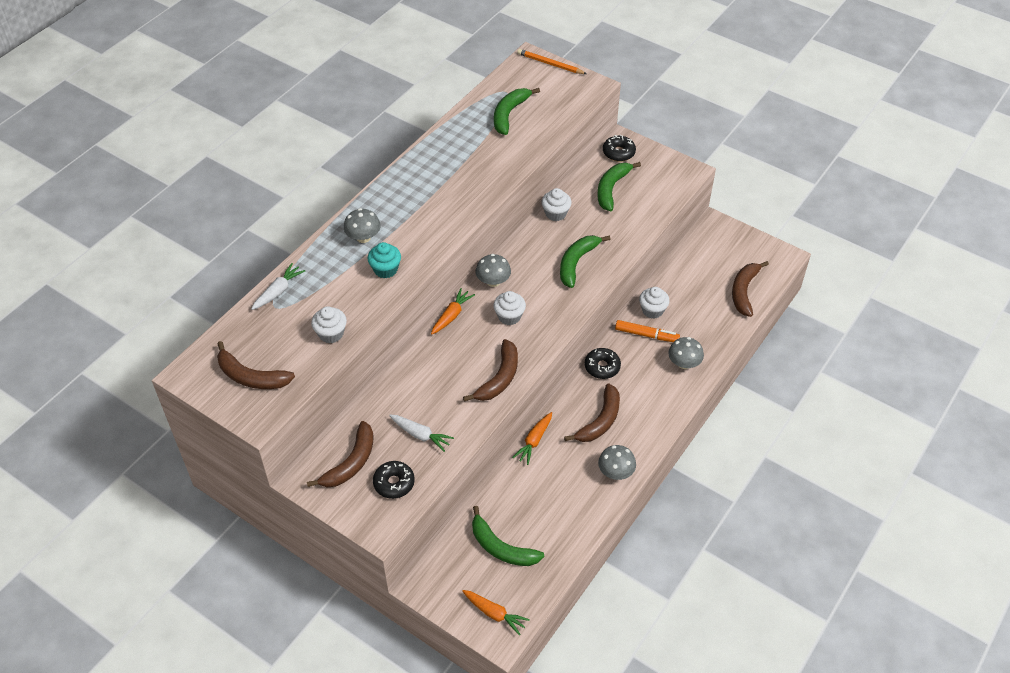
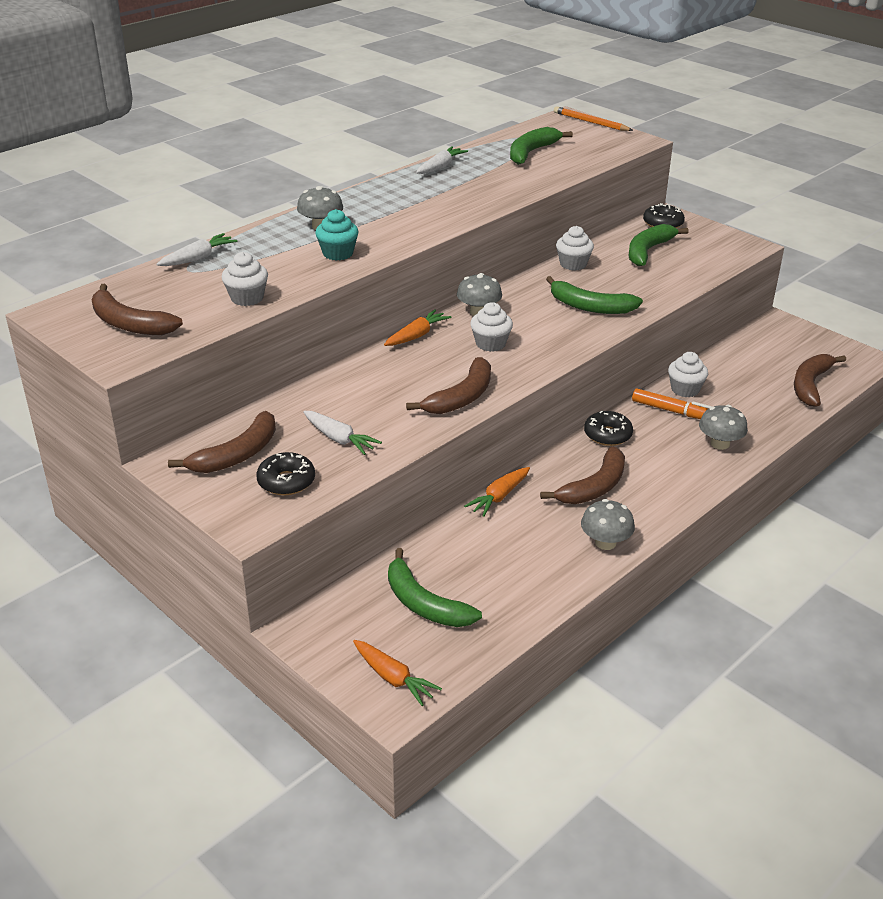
camera: 10 degrees right, 15 degrees down
(440, 145) = (440, 167): none -> white carrot
(576, 263) = (590, 307): green banana -> green banana turned 105 degrees counterclockwise

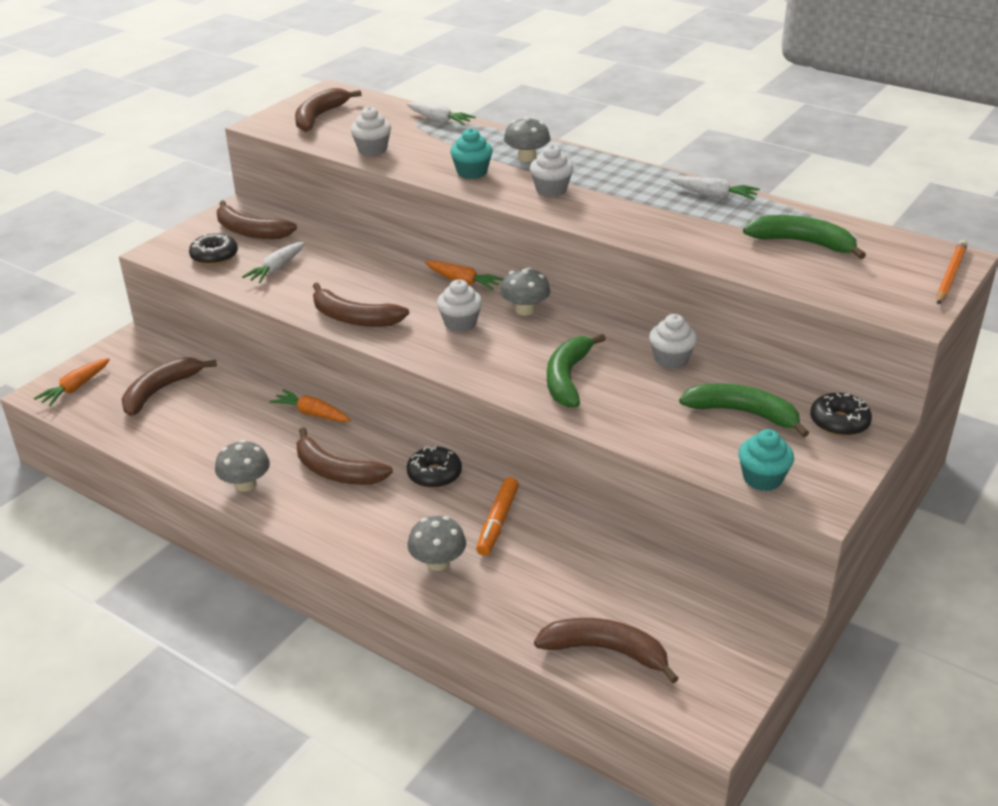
camera: 80 degrees right, 0 degrees up
(424, 603) = (160, 391): green banana -> brown banana
(685, 389) = (550, 530): white cupcake -> white cupcake (551, 190)
(723, 257) = (762, 479): none -> turquoise cupcake

